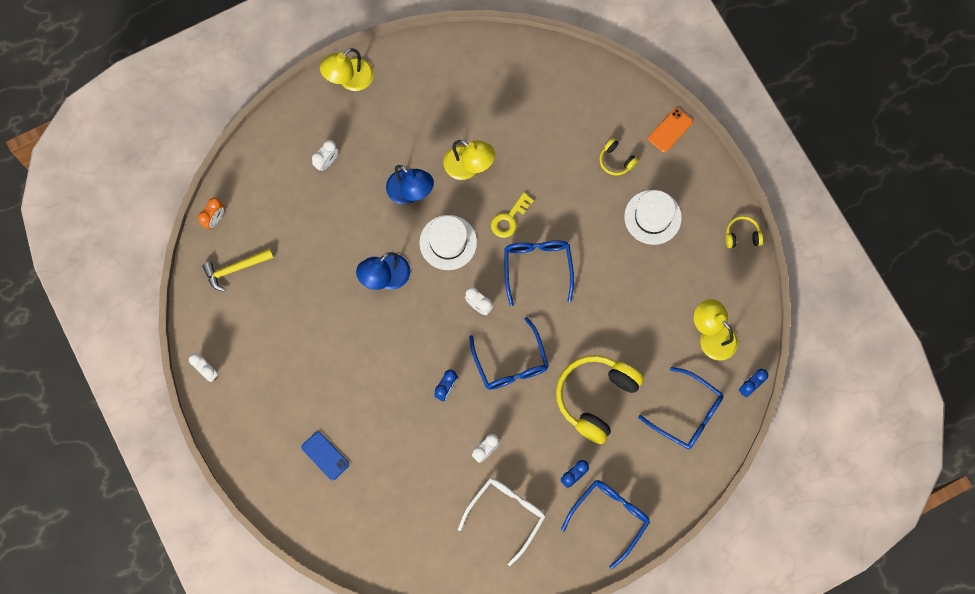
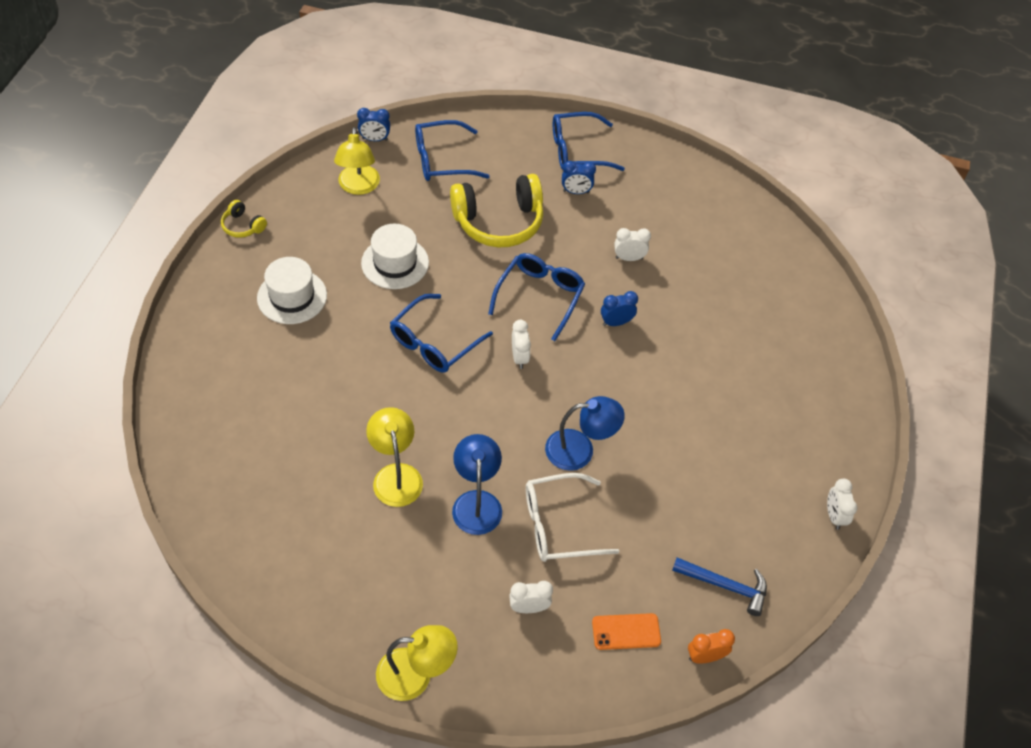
camera: 140 degrees left, 20 degrees down
(235, 269) = (725, 586): yellow hammer -> blue hammer
(325, 456) = (774, 360): blue phone -> none
(448, 242) = (489, 429): white hat -> white hat (395, 263)
(506, 514) = (656, 210): white glasses -> white glasses (558, 525)
(509, 219) = (412, 400): yellow key -> none
(616, 160) = (262, 363): yellow headphones -> none
(670, 130) = (185, 345): orange phone -> orange phone (626, 632)
(687, 414) = (442, 160): blue glasses -> blue glasses turned 90 degrees counterclockwise

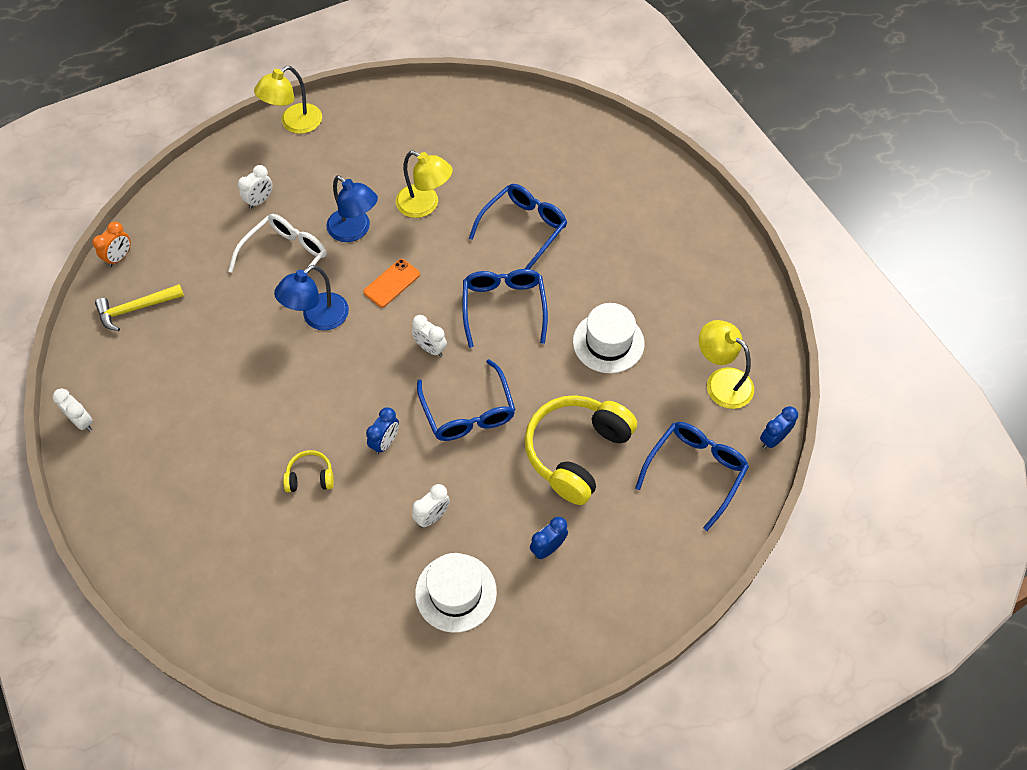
camera: 140 degrees right, 5 degrees up
(243, 226) = (750, 274): yellow headphones -> yellow headphones (310, 477)
(292, 296) = (642, 255): white hat -> white hat (456, 592)
(577, 151) = (597, 601): blue glasses -> blue glasses (523, 229)
(626, 632) = (184, 233): orange phone -> orange phone (392, 283)
(725, 586) = (136, 309): blue hammer -> yellow hammer

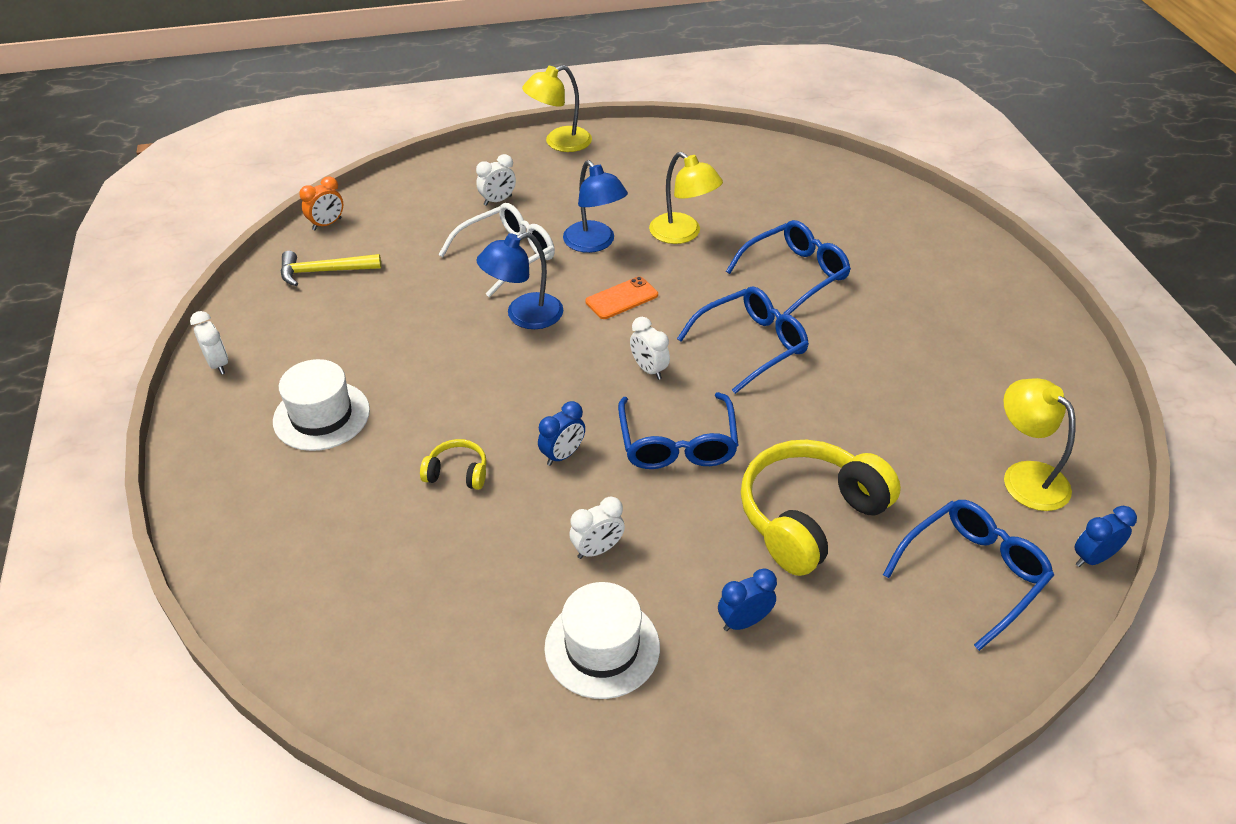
camera: 15 degrees right, 15 degrees down
(504, 307) = (751, 345): blue glasses -> blue glasses turned 45 degrees clockwise
(608, 342) = (877, 405): white hat -> white hat (321, 416)

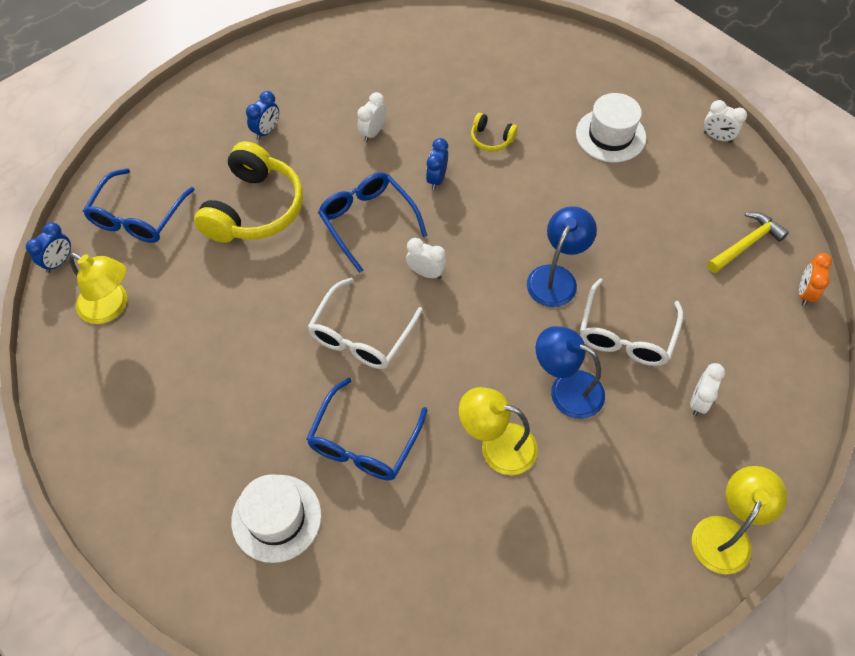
camera: 150 degrees right, 15 degrees up
(457, 473) = (491, 139): yellow headphones -> yellow headphones turned 45 degrees clockwise
(602, 647) = (336, 87): white hat -> white hat (276, 518)
(621, 298) = (495, 334): orange phone -> none
(751, 345) = (361, 335): blue glasses -> white glasses

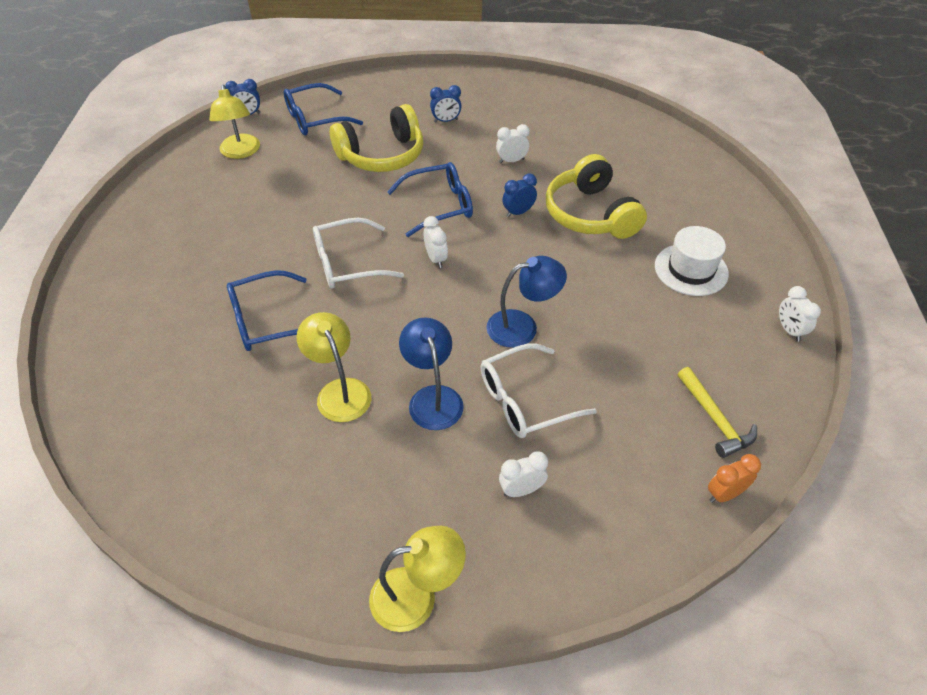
camera: 45 degrees right, 10 degrees down
(276, 518) = (166, 319): white hat -> none
(367, 221) = (439, 206): blue glasses -> blue glasses turned 60 degrees clockwise
(491, 139) = (591, 214): yellow headphones -> yellow headphones, size x2.21
(746, 244) = (714, 419): yellow hammer -> yellow hammer turned 60 degrees clockwise

